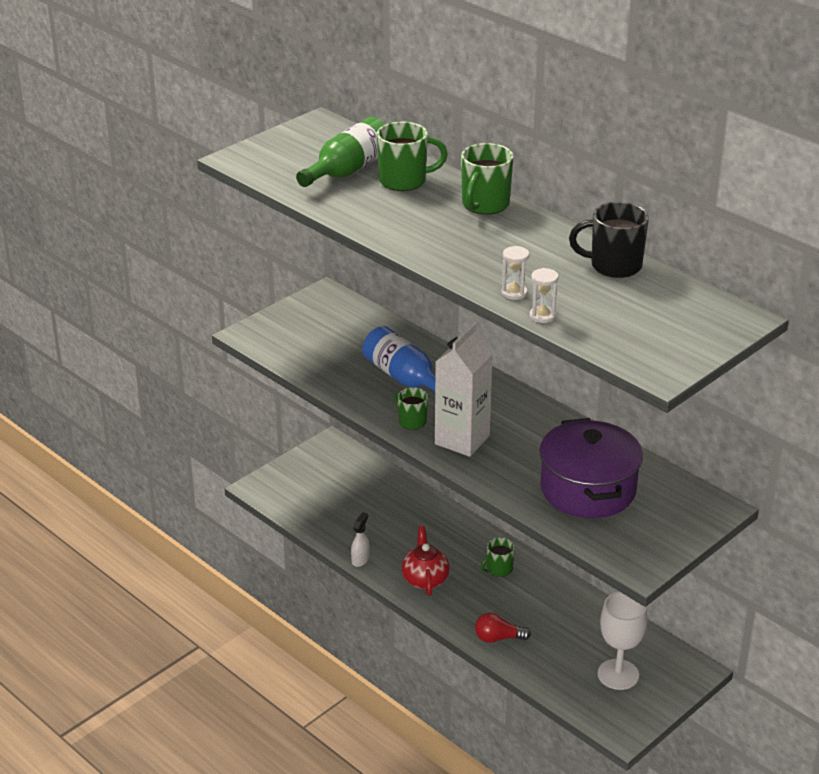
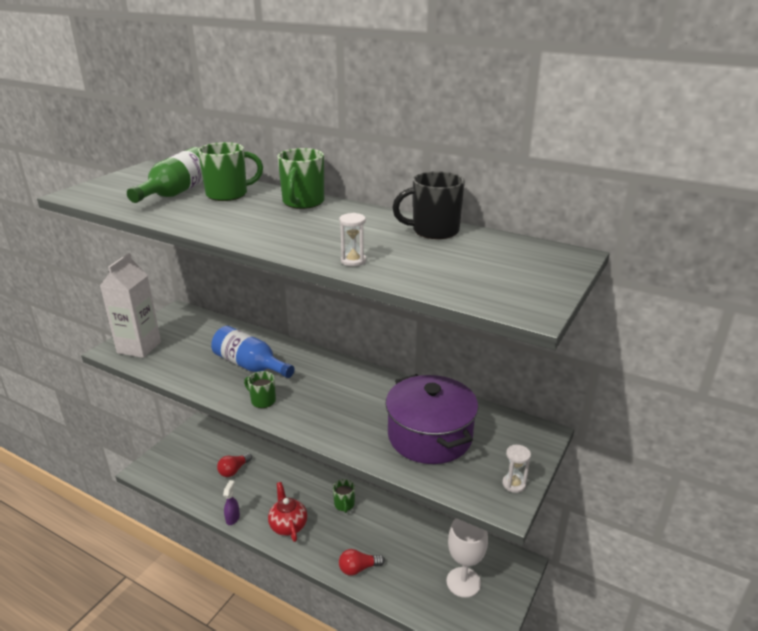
camera: 15 degrees left, 5 degrees down
(360, 560) = (233, 518): white spray bottle -> purple spray bottle
(369, 506) = (234, 470): none -> red light bulb
(462, 440) = (309, 410): white carton -> white carton (139, 347)
(498, 569) = (344, 504): green mug -> green mug turned 45 degrees counterclockwise
(542, 316) = (388, 276): white hourglass -> white hourglass (514, 484)

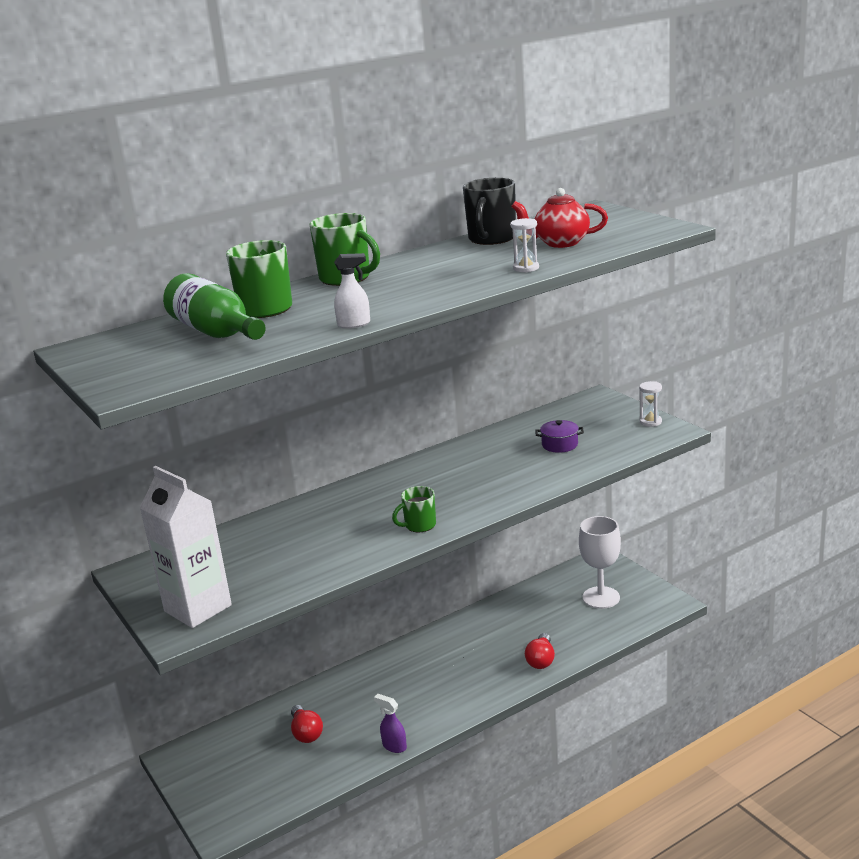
camera: 60 degrees left, 5 degrees down
(194, 227) = (354, 324): none -> white spray bottle
(250, 365) = (337, 527): blue bottle -> none
(288, 525) = (442, 700): red teapot -> red teapot (560, 243)
(344, 504) = (442, 650): green mug -> none
(430, 436) = (560, 445): purple pot -> purple pot, size x0.40

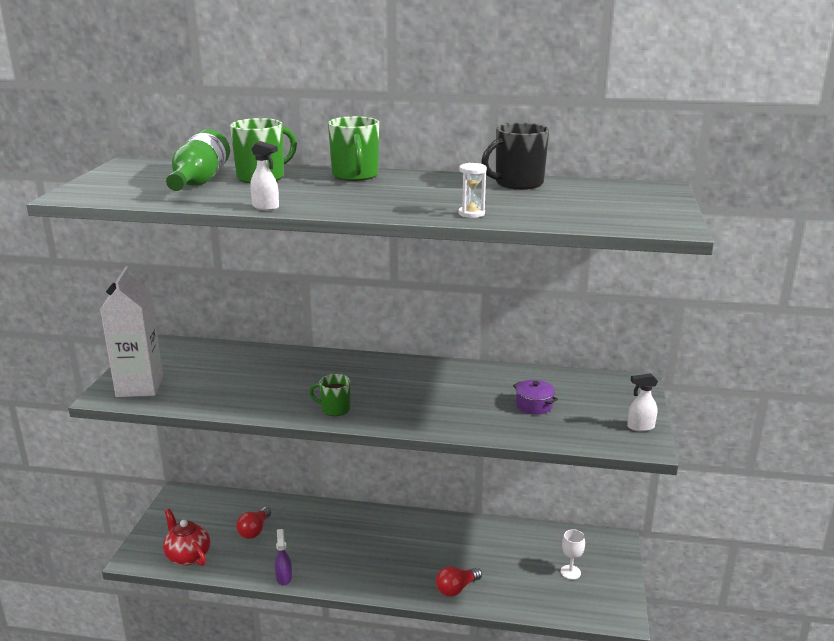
camera: 40 degrees right, 0 degrees up
(560, 243) = (552, 205): red teapot -> red teapot (188, 556)
(601, 597) = (570, 572): white goblet -> white goblet, size x0.54
(650, 422) = (640, 427): white hourglass -> white spray bottle

